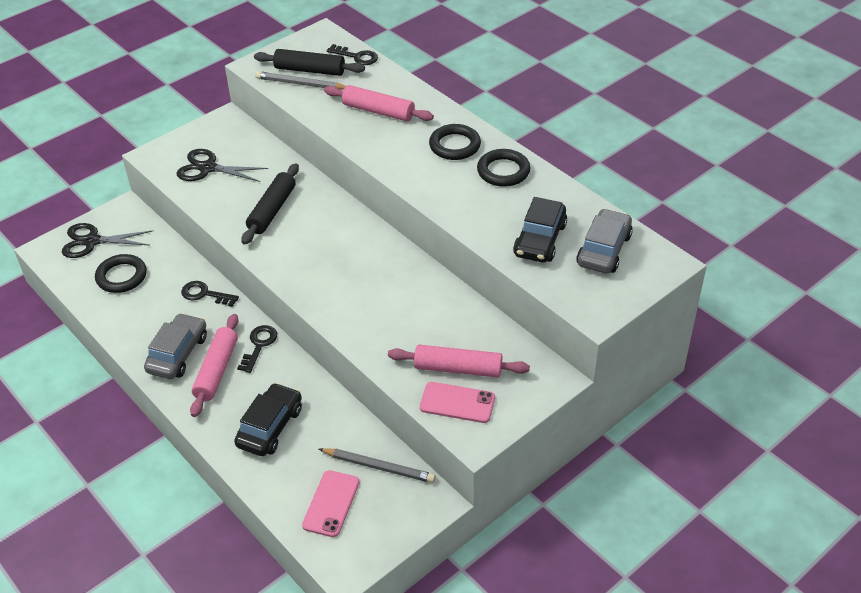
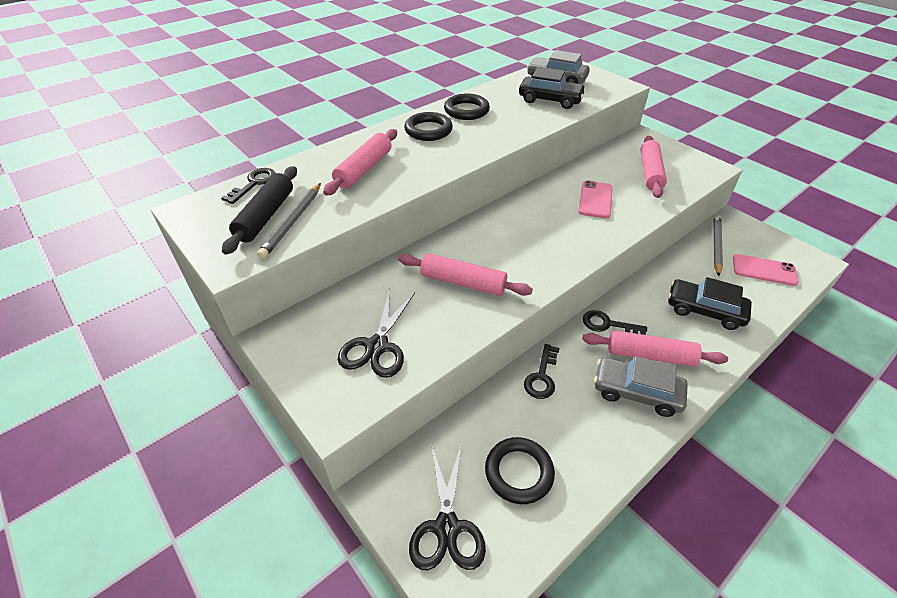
camera: 90 degrees left, 0 degrees up
(272, 210) = (463, 282): black rolling pin -> pink rolling pin
(457, 402) = (684, 173): pink phone -> pink phone (595, 200)

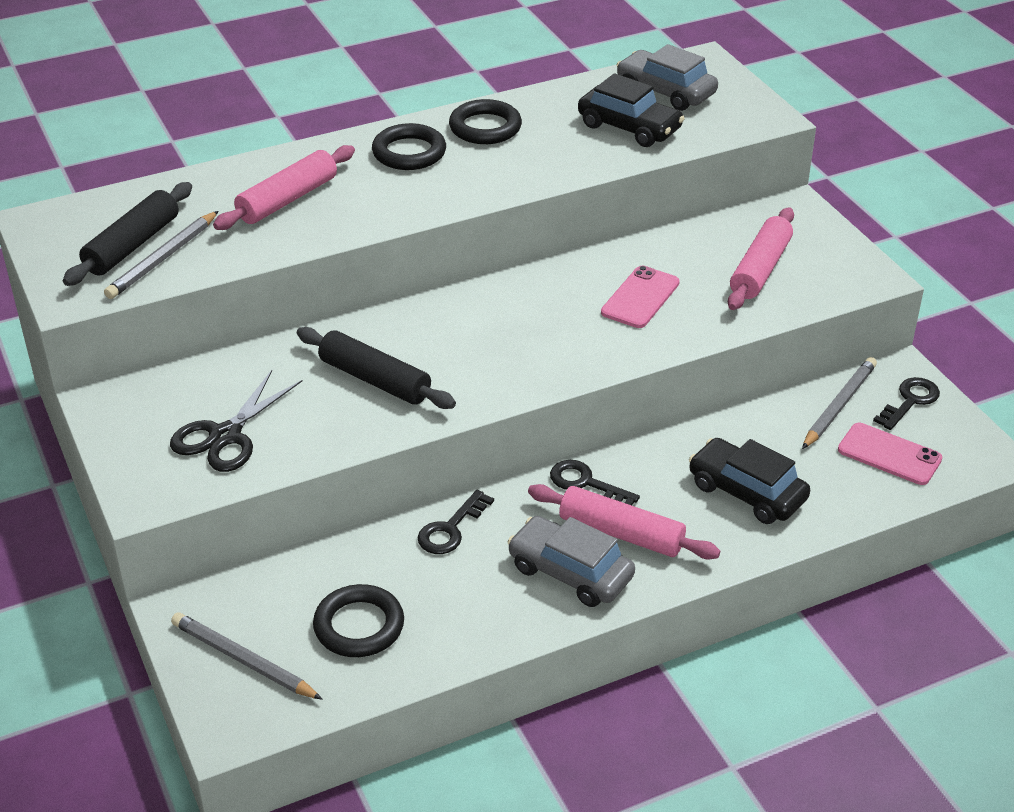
camera: 15 degrees right, 5 degrees down
(254, 183) = (133, 198): black key -> black key (910, 401)
(447, 527) = (243, 660): black scissors -> grey pencil
(463, 282) = (374, 380): pink rolling pin -> black rolling pin

